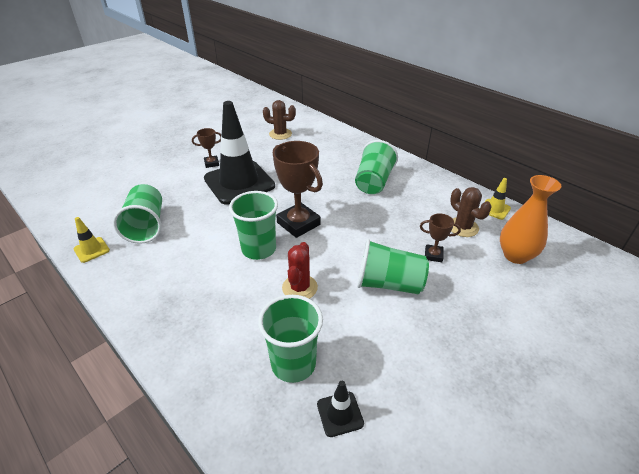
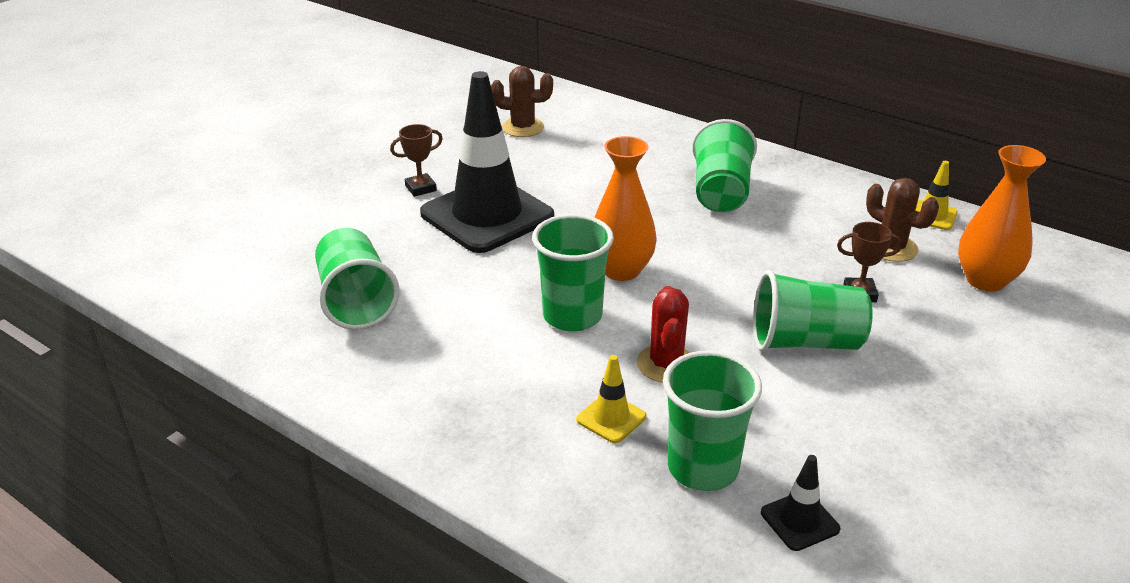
camera: 10 degrees left, 5 degrees down
(91, 250) = (278, 349): yellow traffic cone -> yellow traffic cone (611, 418)
(298, 223) = (621, 270): brown trophy -> orange vase

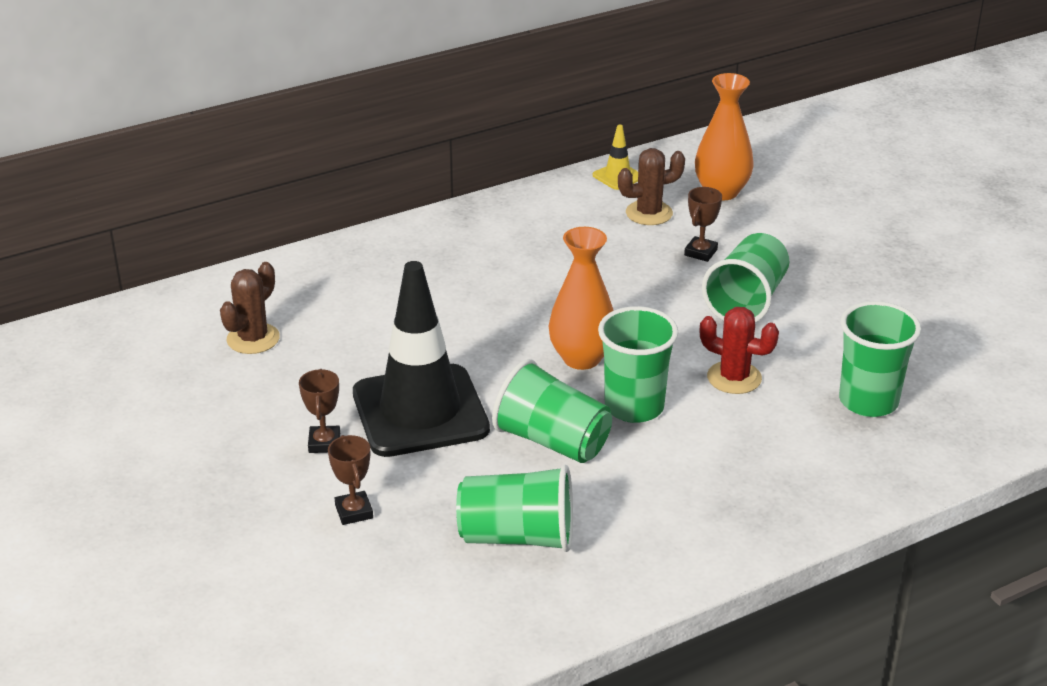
camera: 65 degrees left, 0 degrees up
(348, 222) = (354, 512): none -> brown trophy
(611, 418) = (787, 427): yellow traffic cone -> none
(720, 192) = (495, 262): green cup -> green cup (552, 441)
(799, 521) = (942, 377): black traffic cone -> none

